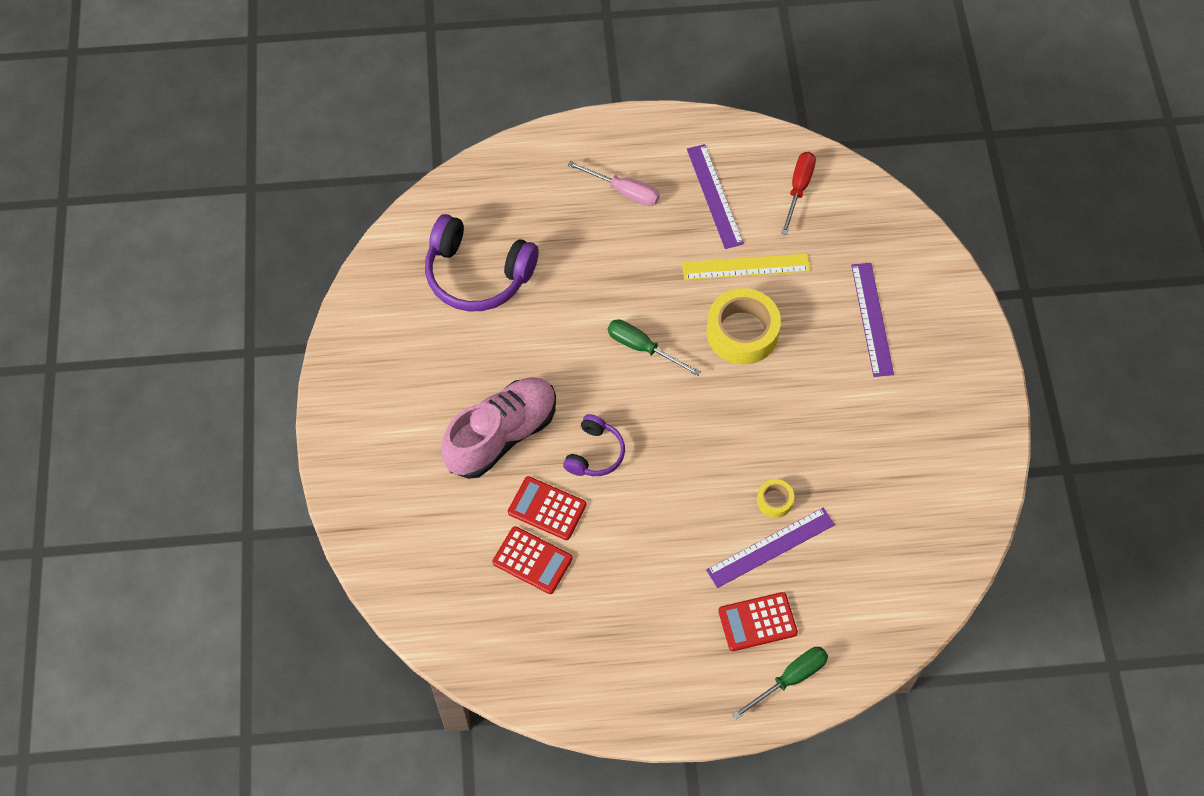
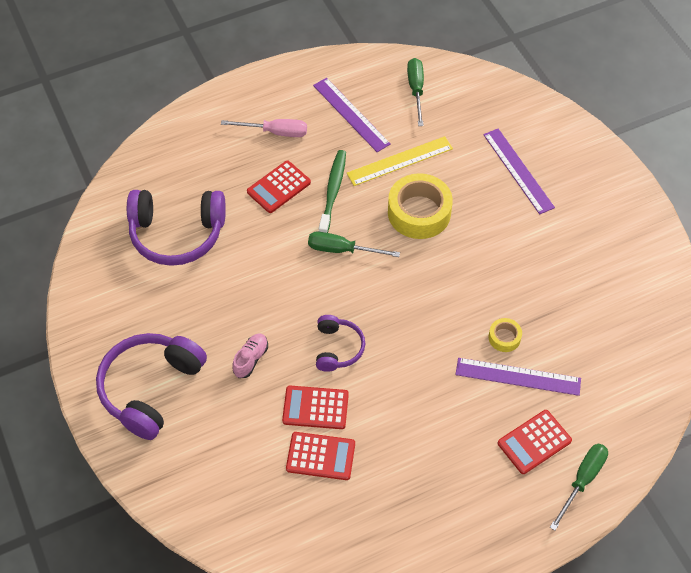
camera: 20 degrees left, 5 degrees down
(390, 432) = (150, 388): none -> purple headphones
(501, 435) = (251, 359): pink shoe -> pink shoe, size x0.42
(603, 256) = (279, 187): none -> red calculator
(659, 279) = (333, 191): none -> green toothbrush
(770, 547) = (518, 377): purple ruler -> purple ruler turned 60 degrees clockwise
(798, 189) = (416, 90): red screwdriver -> green screwdriver

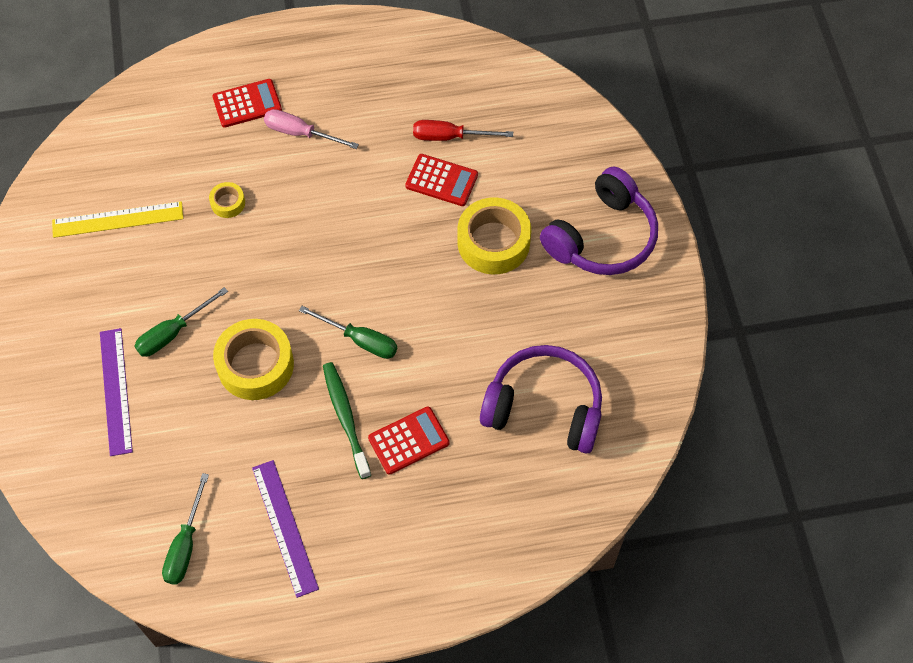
camera: 165 degrees left, 5 degrees up
(251, 359) = (493, 242): pink shoe -> yellow tape
(275, 132) = (390, 524): pink screwdriver -> pink screwdriver (300, 133)
(320, 456) = (450, 137): red calculator -> red screwdriver
(333, 191) = (345, 418): green toothbrush -> green toothbrush turned 135 degrees clockwise
(337, 348) = (401, 232): purple headphones -> none
(400, 161) = (250, 440): yellow ruler -> yellow ruler (118, 220)
(518, 377) = (233, 163): purple ruler -> none
(582, 480) = (220, 64): green screwdriver -> green screwdriver (173, 333)

